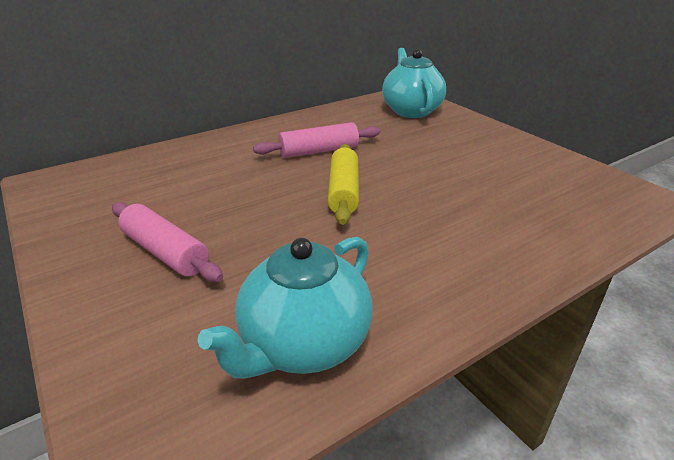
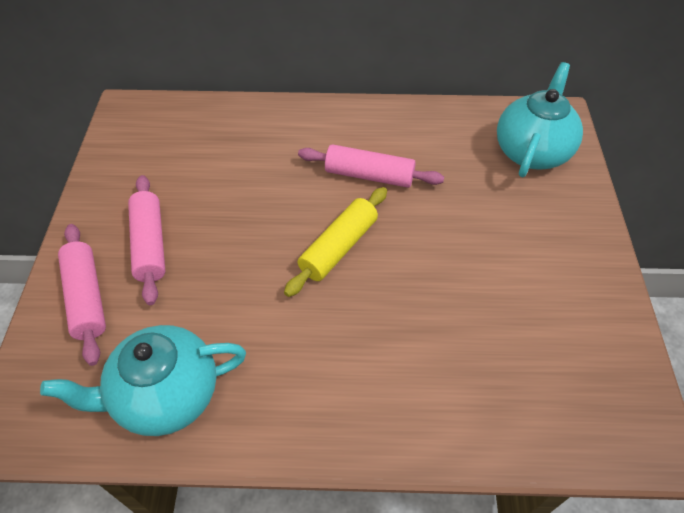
camera: 35 degrees right, 20 degrees up
(129, 316) = (86, 297): none -> pink rolling pin

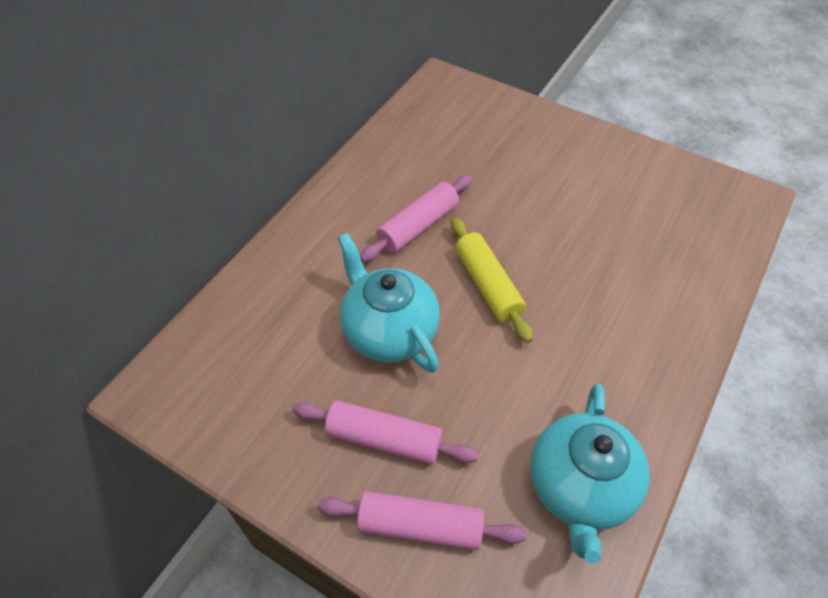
camera: 60 degrees left, 0 degrees up
(531, 151) = (467, 115): turquoise teapot -> turquoise teapot (388, 331)

